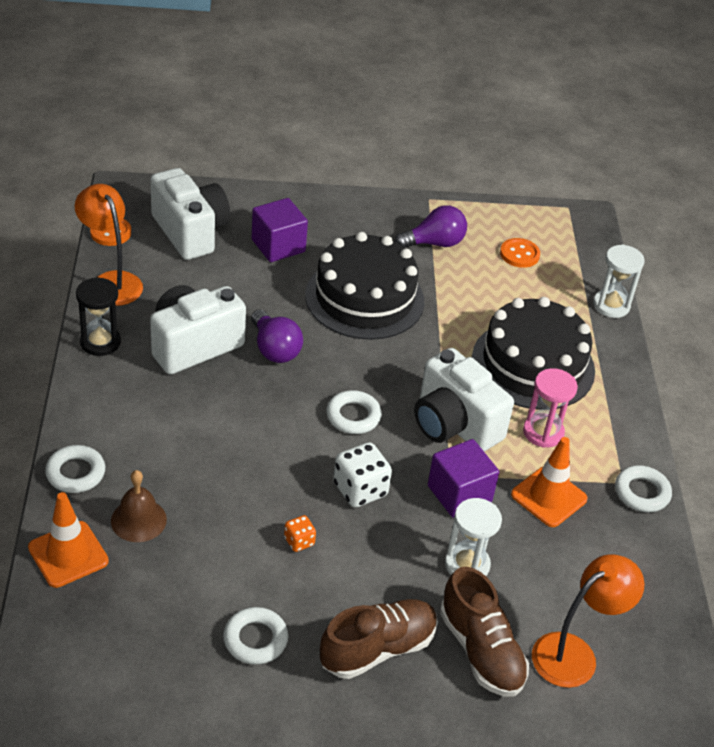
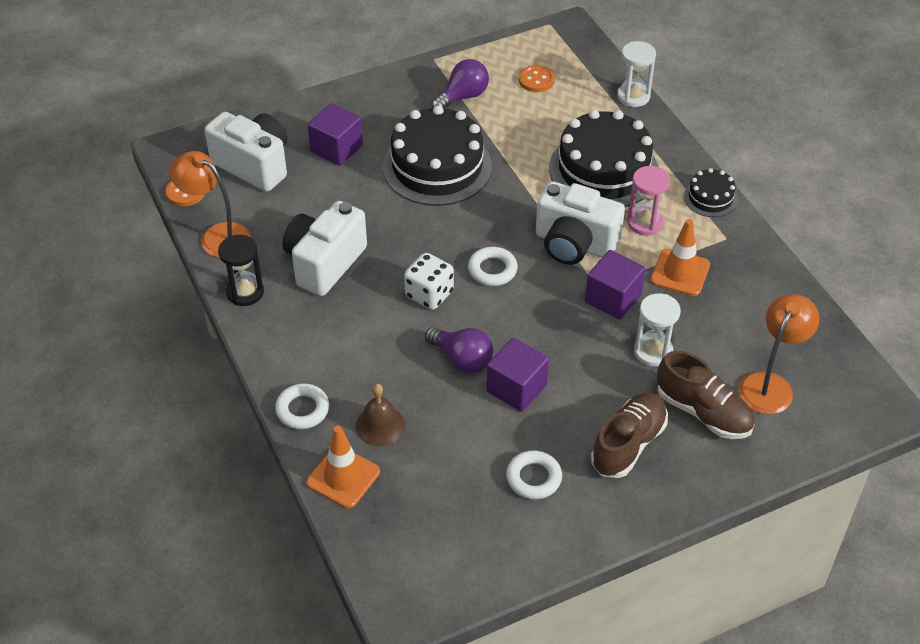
camera: 20 degrees left, 5 degrees up
(274, 349) = (393, 240): purple light bulb -> purple light bulb (462, 359)
(299, 541) = (516, 388): orange dice -> purple cube
(360, 490) = (536, 327): white dice -> white dice (429, 294)
(630, 435) = (710, 198): none -> black cake
(641, 493) = (745, 240): white ring -> none

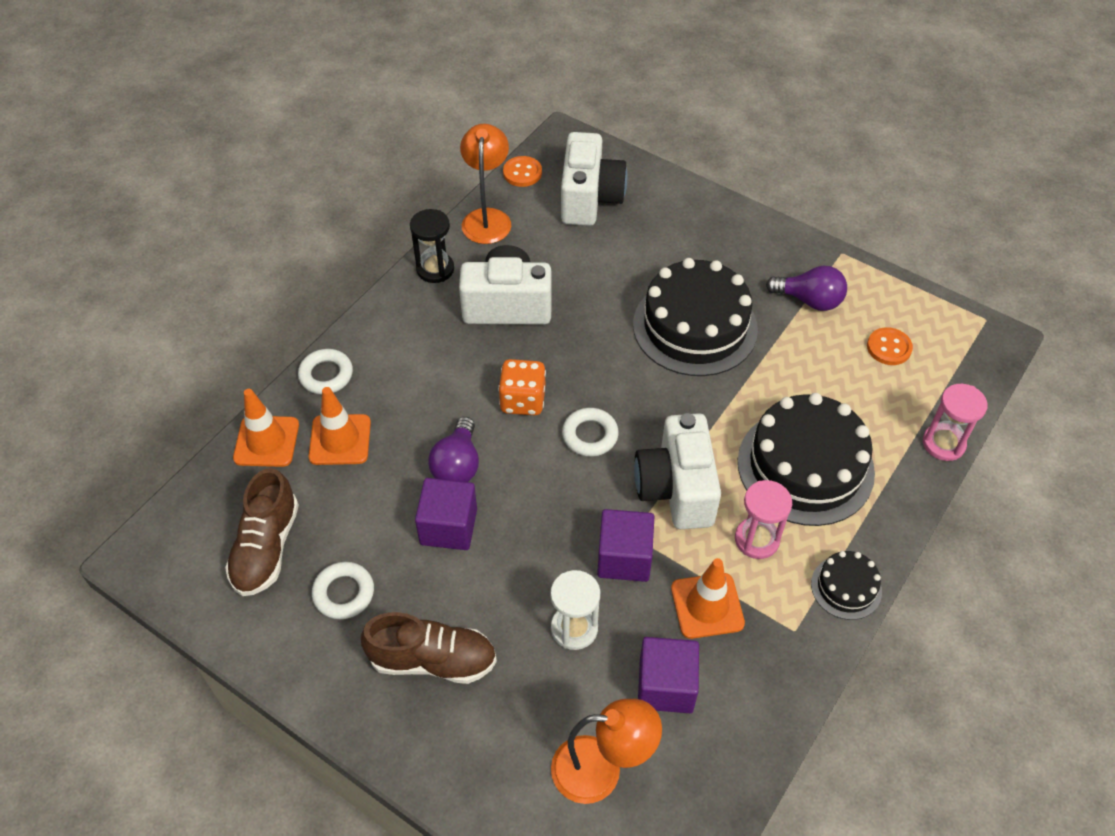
camera: 60 degrees right, 5 degrees up
(336, 149) = (656, 243): purple cube -> purple cube (666, 686)
(380, 425) = (340, 440): brown bell -> orange traffic cone
(429, 294) = (523, 400): white dice -> orange dice
(633, 96) = (943, 443): white hourglass -> pink hourglass
(703, 412) = (518, 715): brown shoe -> brown shoe (266, 547)

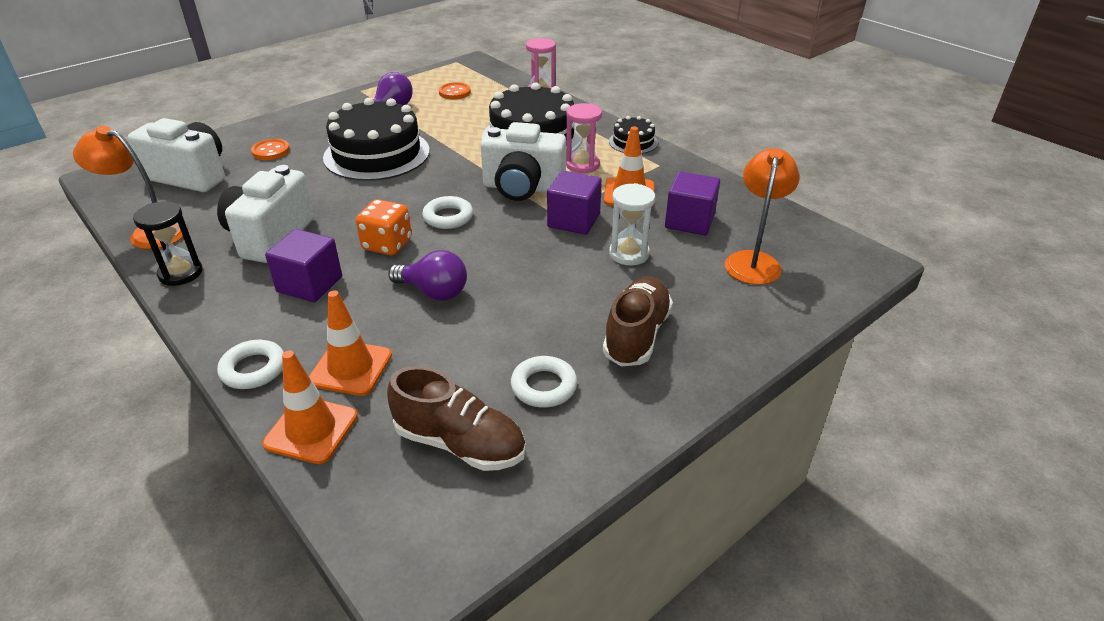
camera: 75 degrees left, 15 degrees down
(448, 526) = (499, 306): purple cube -> purple cube (310, 284)
(522, 173) = (115, 204): orange button -> orange button (271, 151)

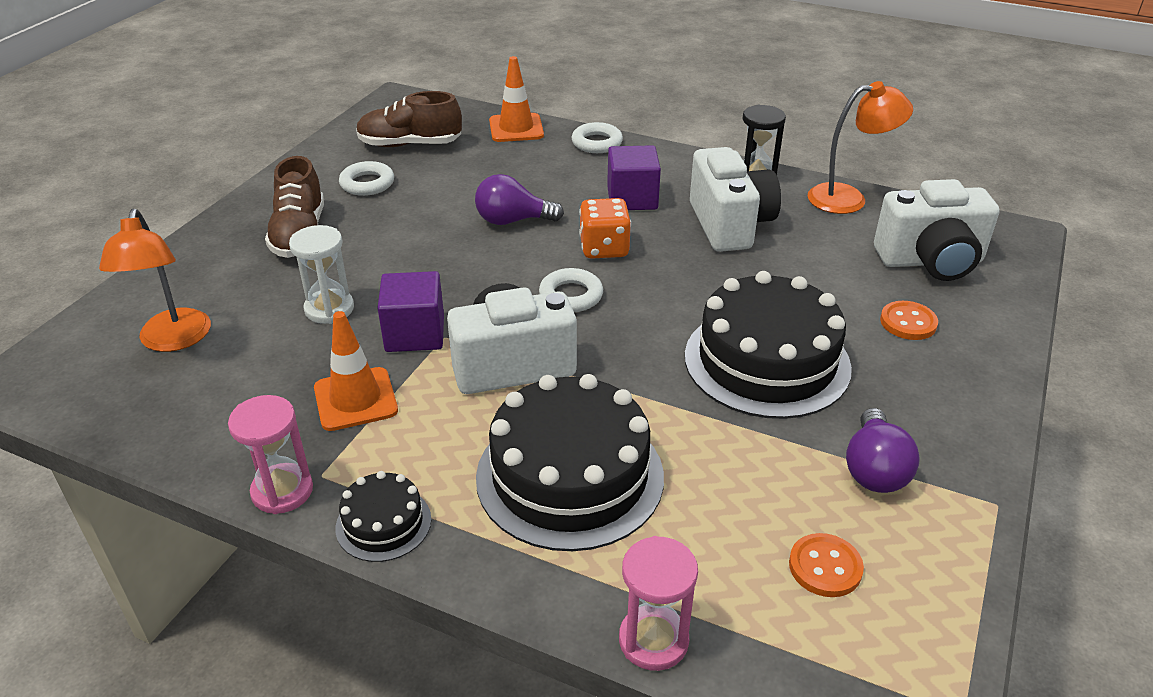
camera: 155 degrees right, 0 degrees up
(351, 368) = (526, 159): orange traffic cone -> none
(582, 165) = (449, 435): pink hourglass -> pink hourglass (282, 491)
(689, 221) = (258, 375): purple cube -> none

